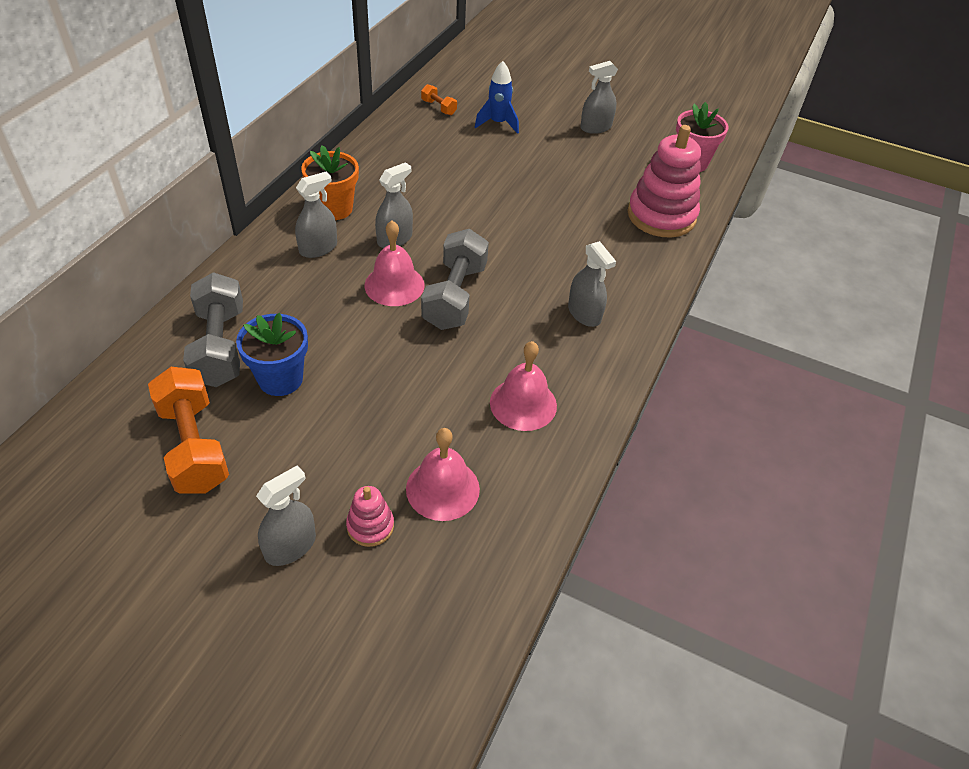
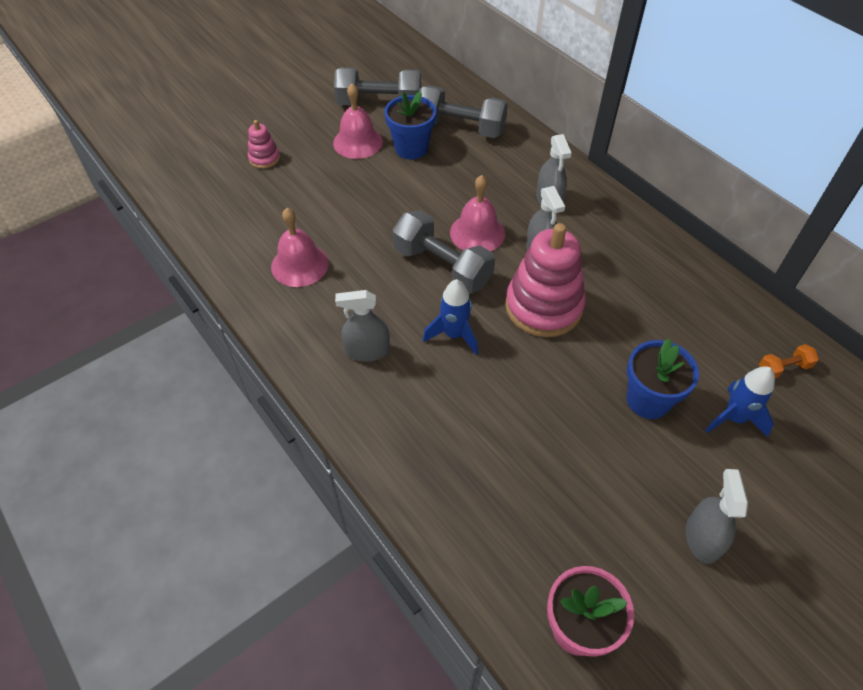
camera: 120 degrees right, 5 degrees up
(194, 446) = (379, 104): orange dumbbell -> grey dumbbell
(290, 546) = (278, 125): grey spray bottle -> none
(334, 209) = (603, 224): orange flower pot -> none
(442, 489) = (263, 197): pink bell -> pink bell (358, 142)
(512, 159) = (648, 400): none -> blue flower pot
(527, 266) = (454, 335): none -> blue rocket
(661, 216) = (477, 510): pink stacking toy -> pink stacking toy (543, 307)

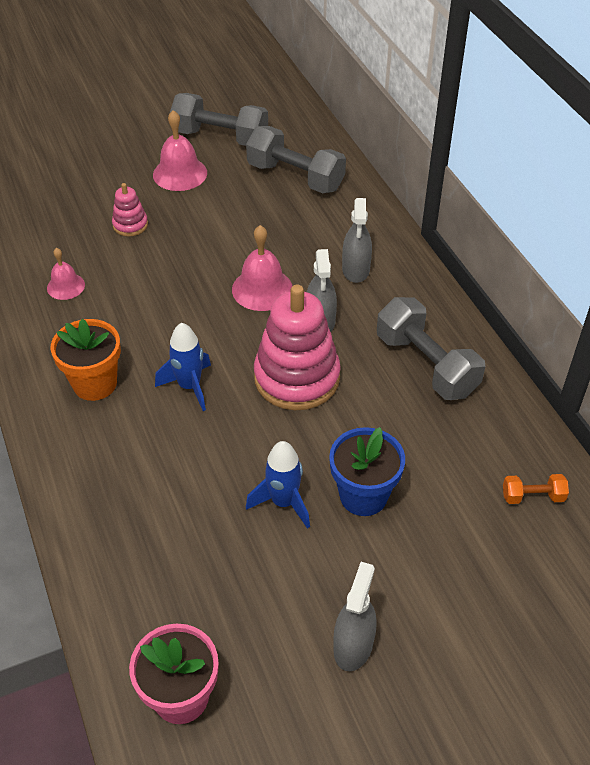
camera: 15 degrees right, 5 degrees down
(264, 158) = (77, 174): pink stacking toy -> pink stacking toy (130, 225)
(299, 265) = (66, 286): pink bell -> pink bell, size x0.62
(367, 351) = (95, 384): grey spray bottle -> orange flower pot
(411, 148) = (233, 189): blue flower pot -> none
(442, 267) = (209, 316): grey dumbbell -> grey dumbbell (426, 365)
(734, 418) = (449, 535): blue rocket -> blue rocket (283, 502)

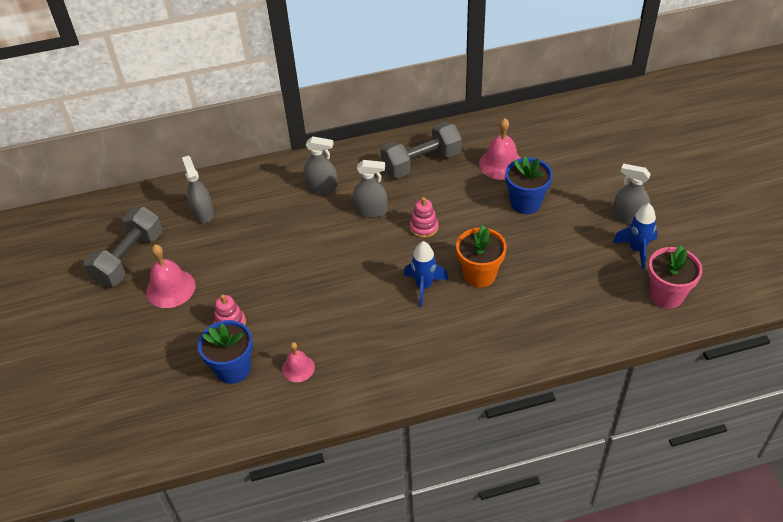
camera: 80 degrees left, 0 degrees up
(68, 237) = (233, 369): none -> blue flower pot
(95, 384) = (413, 344): orange flower pot -> orange flower pot (479, 275)
(262, 289) = (330, 241): pink bell -> pink bell (501, 164)
(283, 502) = (529, 241): blue rocket -> blue rocket (637, 250)
(295, 177) = (203, 213): grey dumbbell -> grey spray bottle
(297, 378) = (424, 227): pink stacking toy -> pink stacking toy, size x0.47
(532, 496) = (529, 132): orange dumbbell -> none

